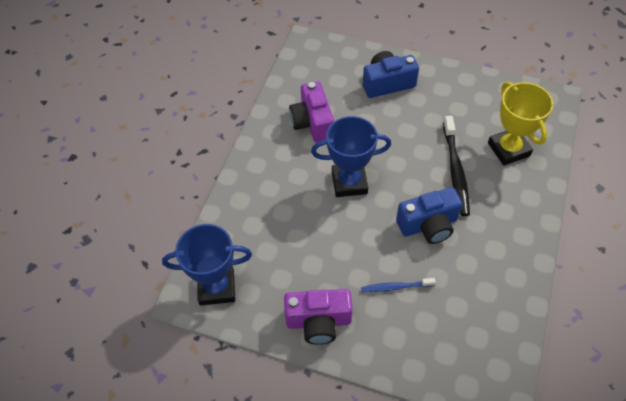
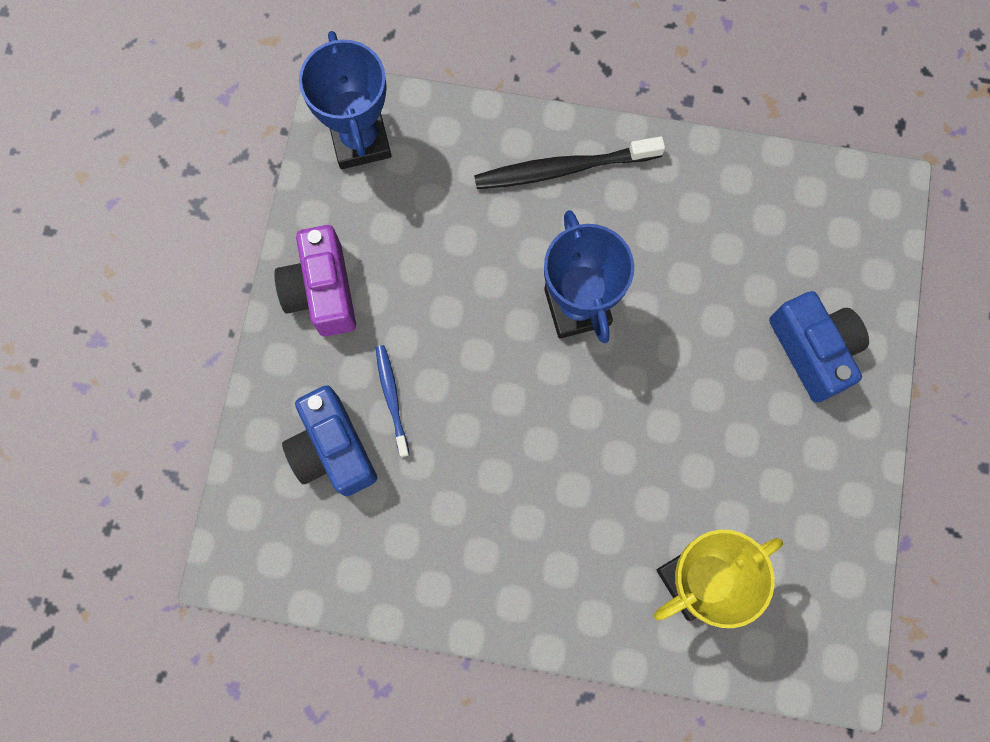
camera: 80 degrees right, 20 degrees up
(312, 122) = (694, 230): purple camera -> none
(428, 225) = (511, 443): blue camera -> blue camera (332, 449)
(455, 170) = (632, 484): black toothbrush -> black toothbrush (564, 168)

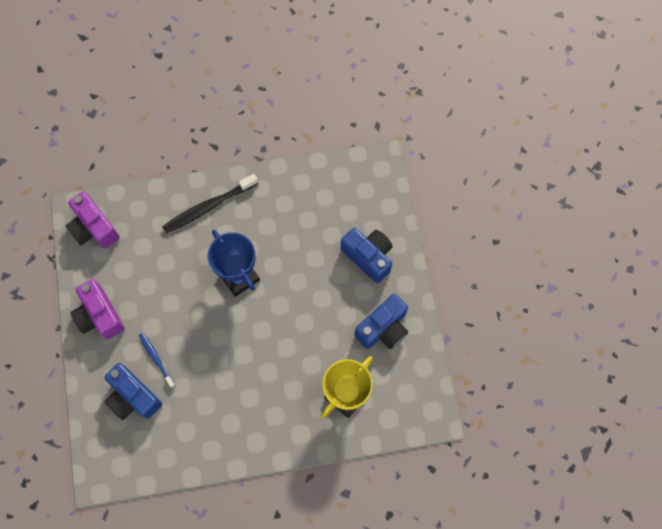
camera: 20 degrees left, 5 degrees down
(360, 140) = (94, 228): blue trophy -> purple camera
(799, 485) = (383, 328): none -> blue camera

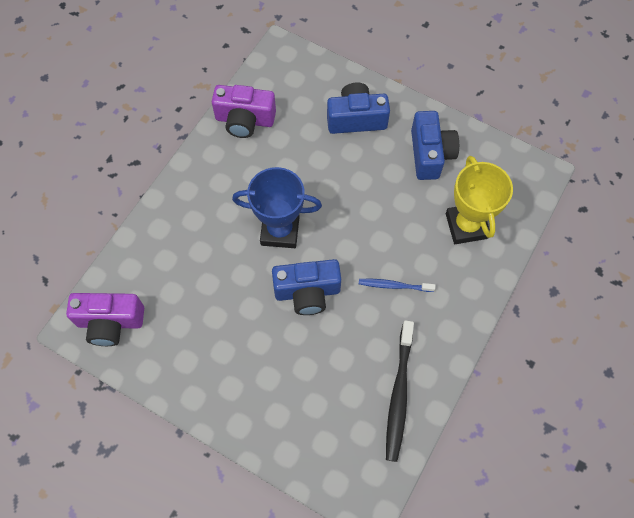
camera: 50 degrees left, 5 degrees down
(100, 315) = (204, 382): purple camera -> purple camera (245, 120)
(133, 397) = (314, 410): blue camera -> blue camera (307, 292)
(156, 359) = (295, 360): blue toothbrush -> blue toothbrush (394, 285)
(209, 206) = (189, 207): black toothbrush -> black toothbrush (399, 394)

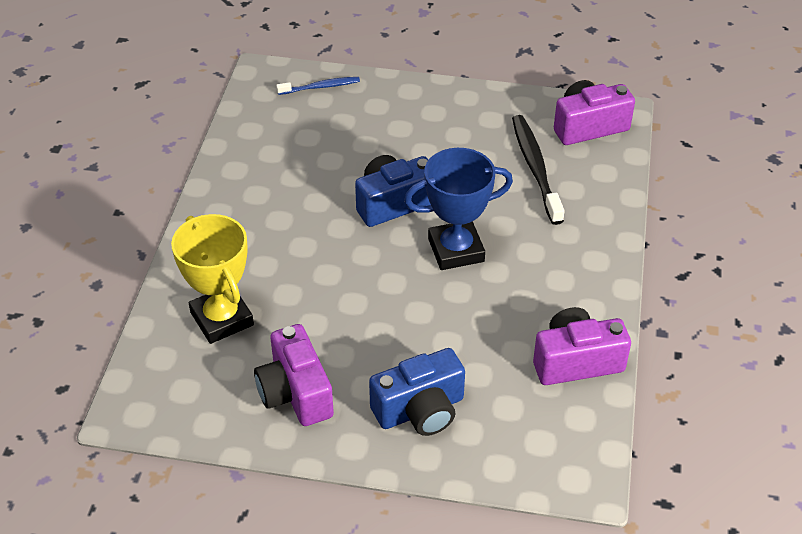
camera: 160 degrees right, 20 degrees down
(394, 285) = (294, 235): blue toothbrush -> blue toothbrush (320, 87)
(399, 394) = (258, 149): black toothbrush -> black toothbrush (535, 168)
(430, 154) = (295, 393): blue camera -> purple camera

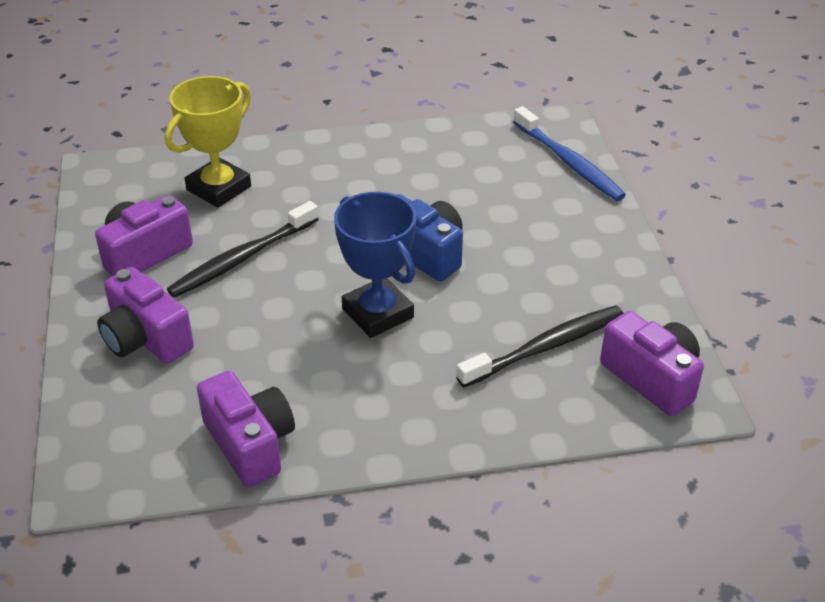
camera: 70 degrees right, 5 degrees down
(320, 87) = (568, 162): blue toothbrush -> blue toothbrush, size x1.73
(340, 321) = (243, 258): none -> black toothbrush
(420, 410) = (145, 339): blue camera -> purple camera

